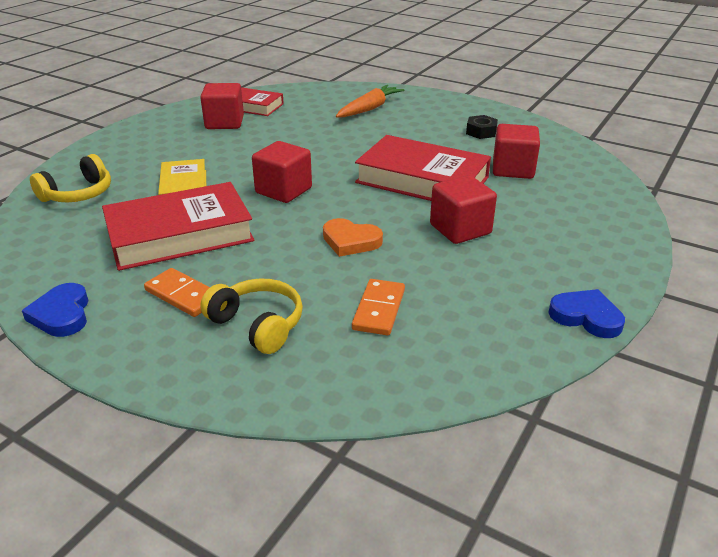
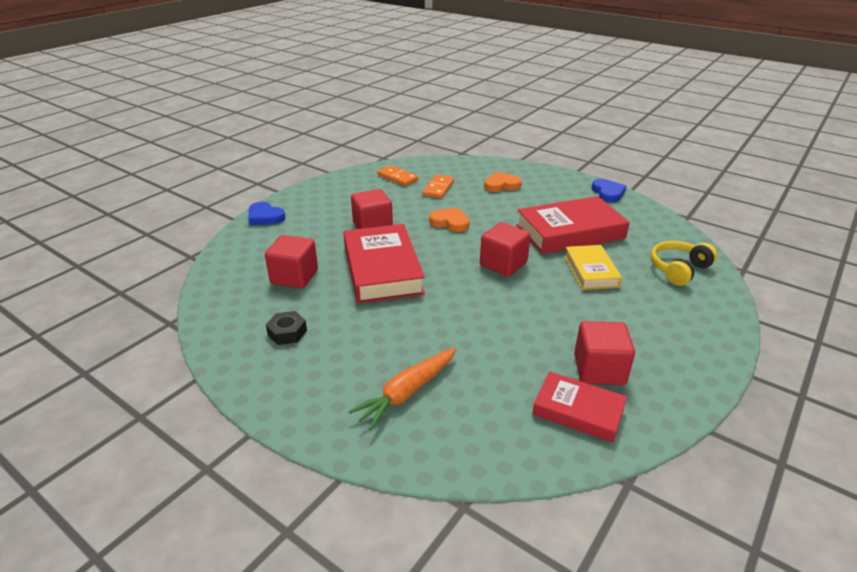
camera: 175 degrees left, 0 degrees up
(183, 295) = (547, 198): orange domino -> orange domino (397, 177)
(257, 325) = (501, 185): yellow headphones -> orange heart
(422, 180) = (382, 269): red book -> red book turned 45 degrees clockwise
(586, 317) = (333, 181): blue heart -> blue heart (265, 217)

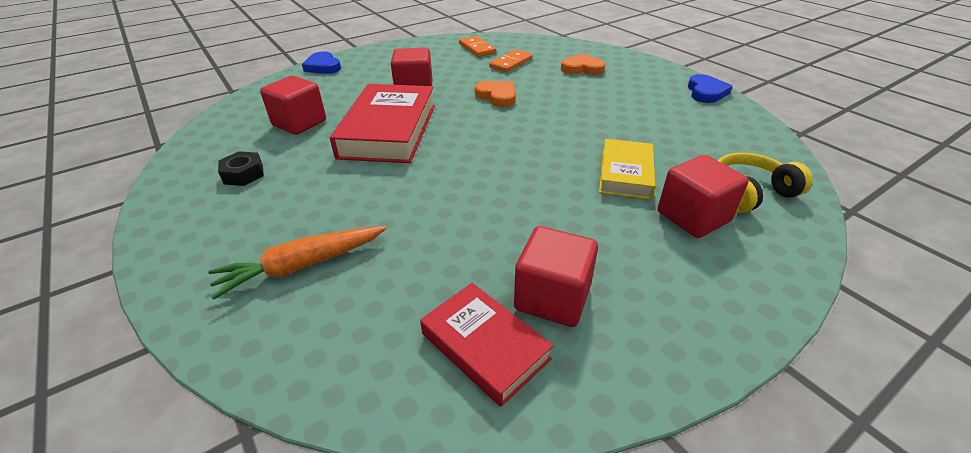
camera: 20 degrees right, 5 degrees up
(503, 264) = (523, 147): red cube -> red cube (693, 217)
(570, 232) = (629, 126): red book -> none

